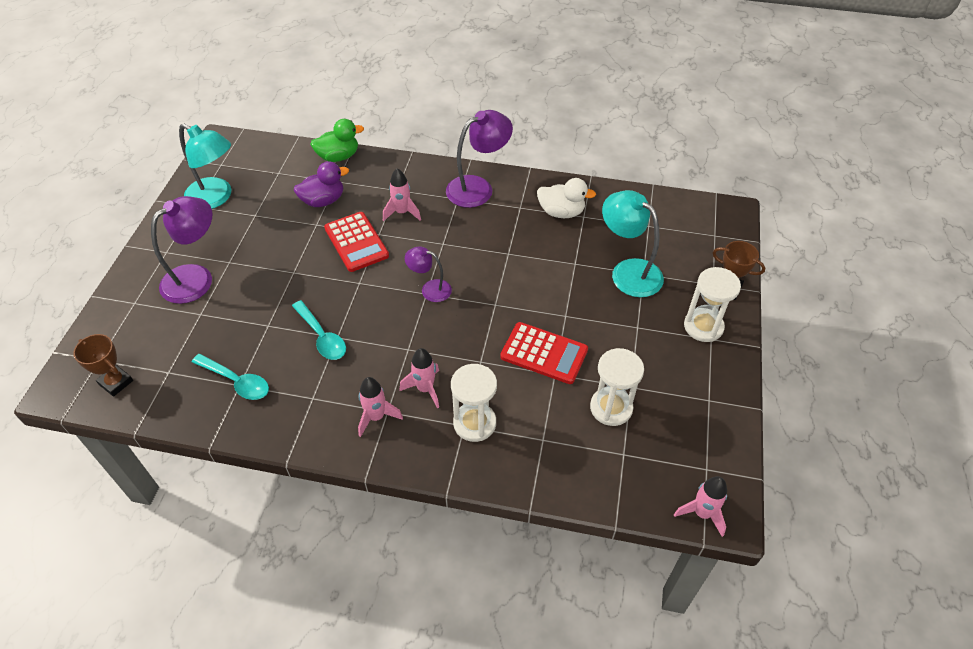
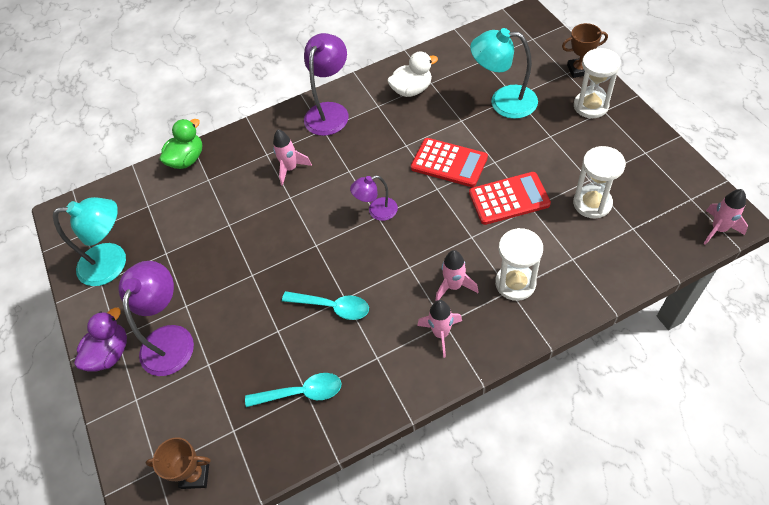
camera: 30 degrees left, 5 degrees up
(323, 200) = (214, 202): purple duck -> purple duck (110, 353)
(356, 242) = (278, 216): red calculator -> red calculator (449, 163)

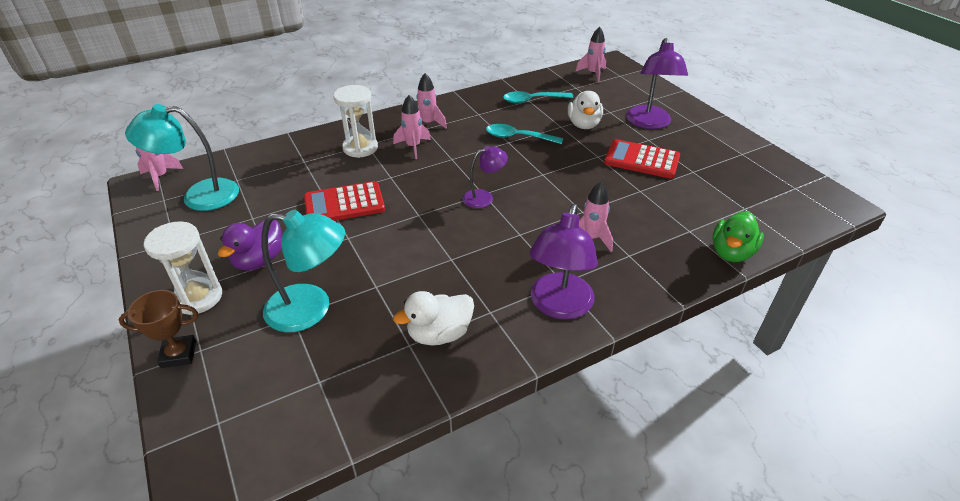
camera: 170 degrees right, 15 degrees down
(110, 353) = (694, 117): purple duck -> purple duck (259, 260)
(113, 263) = (742, 165): turquoise lamp -> turquoise lamp (199, 196)
(195, 475) = (593, 74): brown trophy -> pink rocket
(249, 334) = (583, 125): none -> white duck
(449, 163) = (401, 238): red calculator -> red calculator (641, 160)
(592, 203) = (262, 198): white hourglass -> none

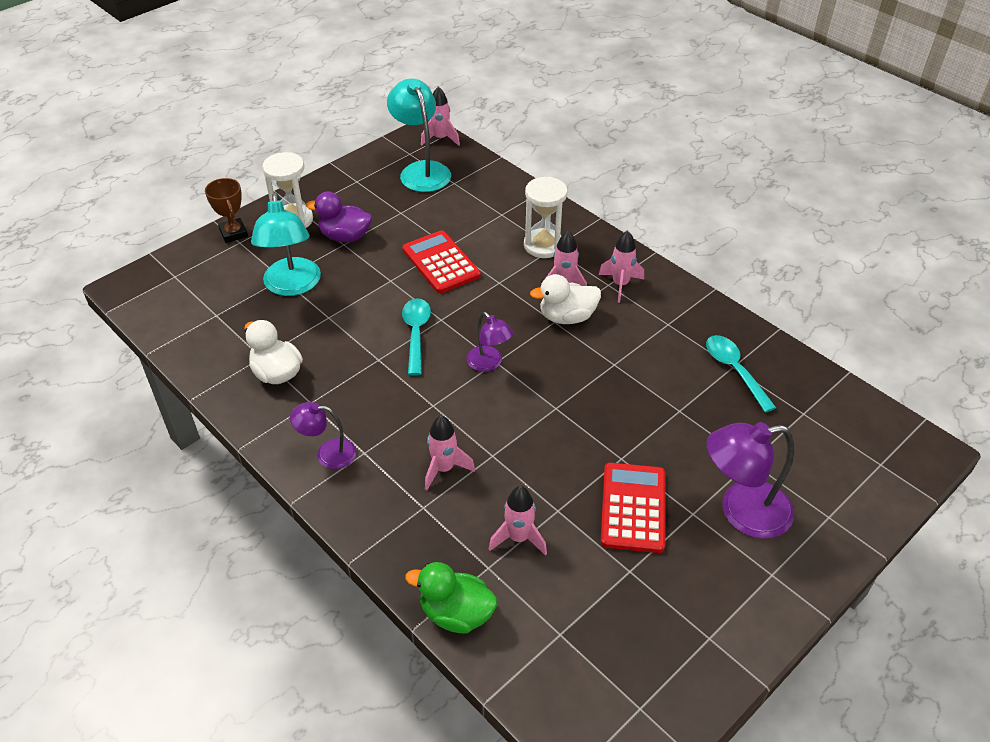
camera: 75 degrees right, 5 degrees up
(518, 137) = (629, 371): turquoise spoon -> turquoise spoon (416, 333)
(559, 306) = (328, 453): purple lamp -> purple lamp, size x0.58
(583, 125) = (696, 434): white duck -> white duck (567, 317)
(593, 74) = (863, 429): pink rocket -> pink rocket (518, 538)

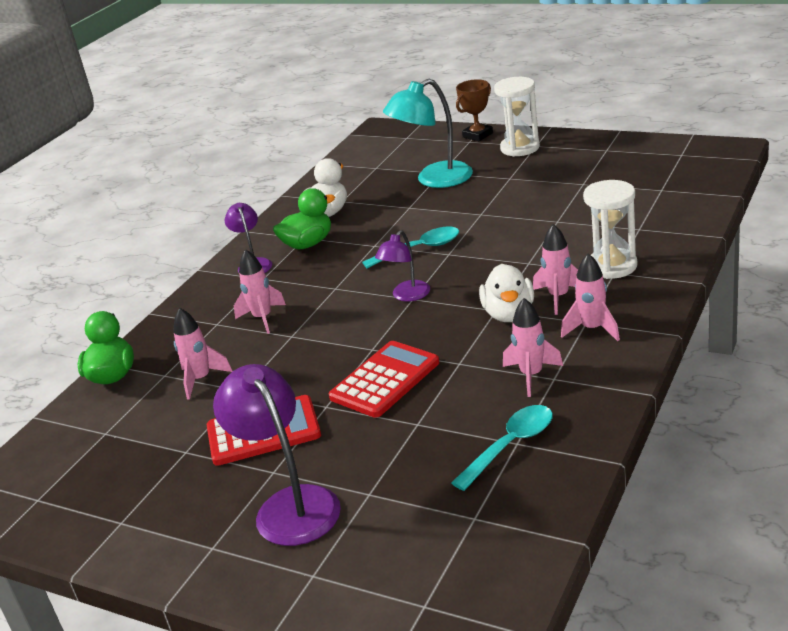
camera: 75 degrees right, 15 degrees down
(327, 403) = (308, 244): none -> green duck
(345, 236) = (520, 174): purple duck -> none
(421, 170) = (660, 169): turquoise lamp -> none
(440, 139) = (727, 158): pink rocket -> pink rocket (531, 375)
(441, 263) = (528, 226): red calculator -> red calculator (385, 380)
(567, 317) = (509, 314): white duck -> white duck turned 150 degrees counterclockwise

